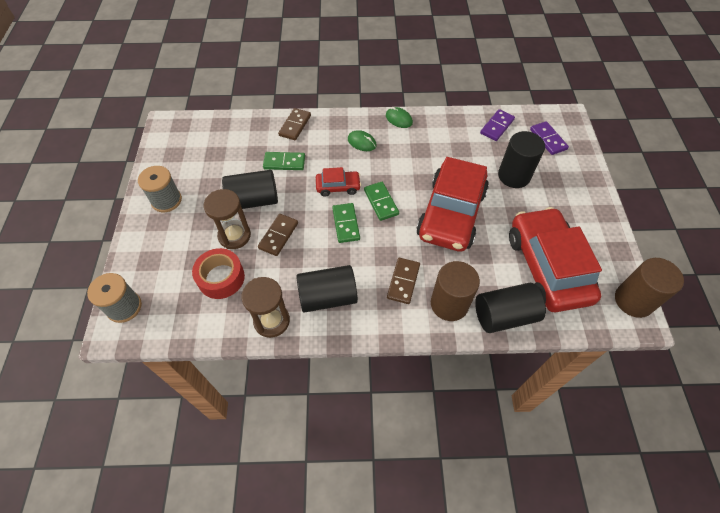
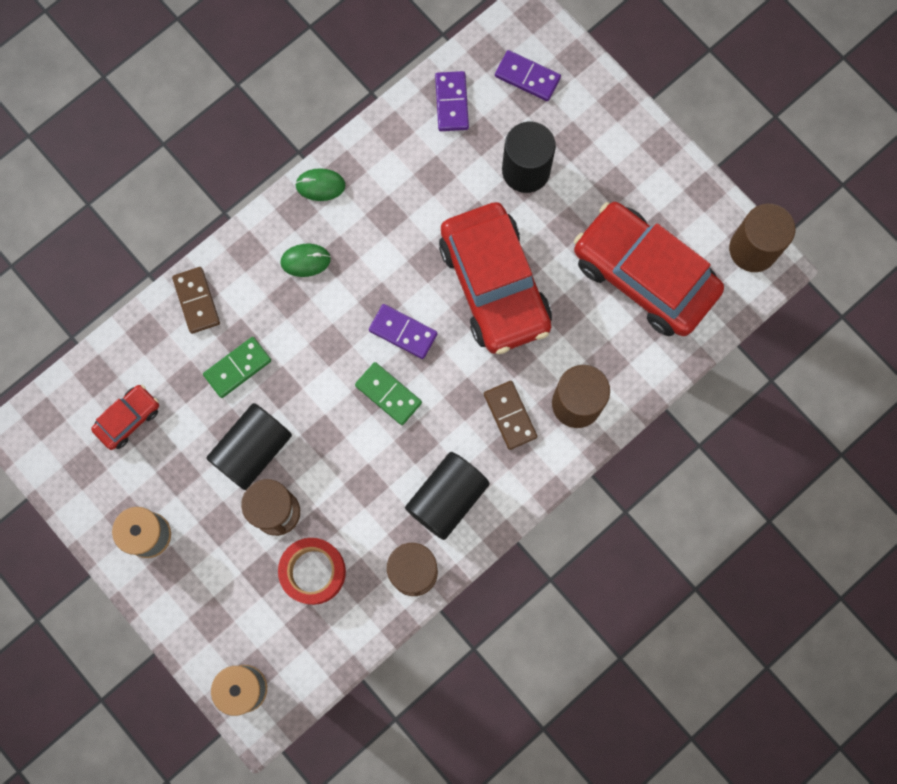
camera: 40 degrees left, 20 degrees up
(278, 236) = (326, 471): brown domino -> none
(338, 187) = (335, 350): red car -> red car (128, 419)
(381, 202) = (403, 332): green domino -> purple domino
(504, 315) = (639, 372): black cylinder -> none

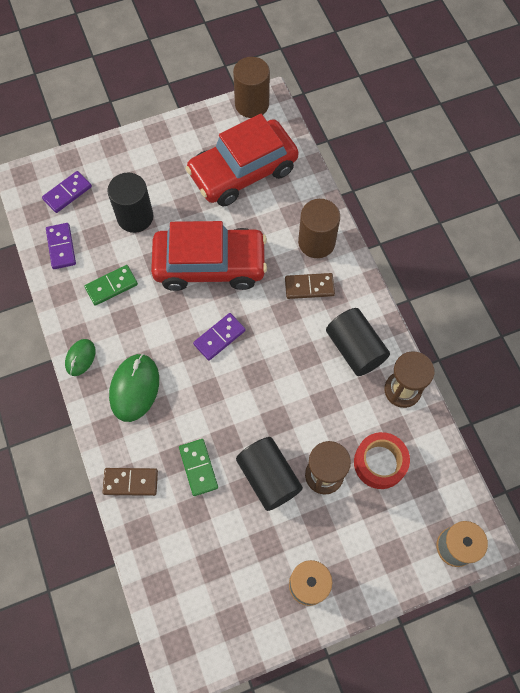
camera: 70 degrees left, 10 degrees down
(128, 419) = (206, 570): red car -> none
(305, 261) = (134, 388): green mouse -> green mouse, size x1.73
(388, 394) = (262, 363): green domino -> green domino (111, 286)
(452, 102) = (61, 247): purple domino -> purple domino turned 60 degrees clockwise

